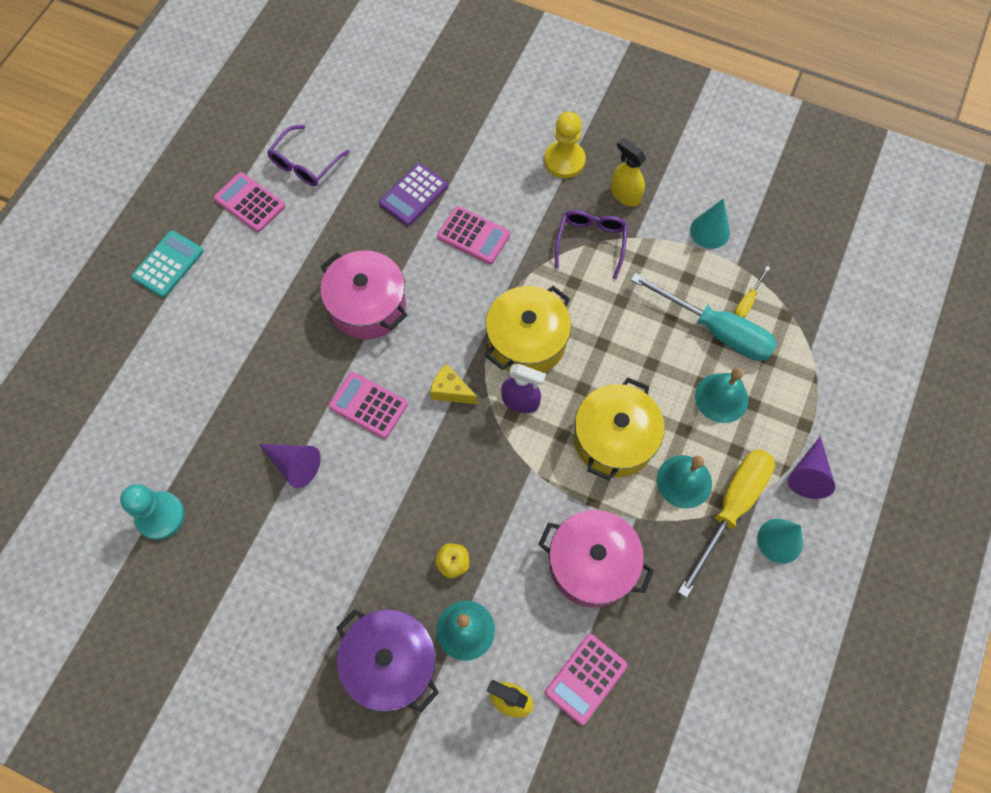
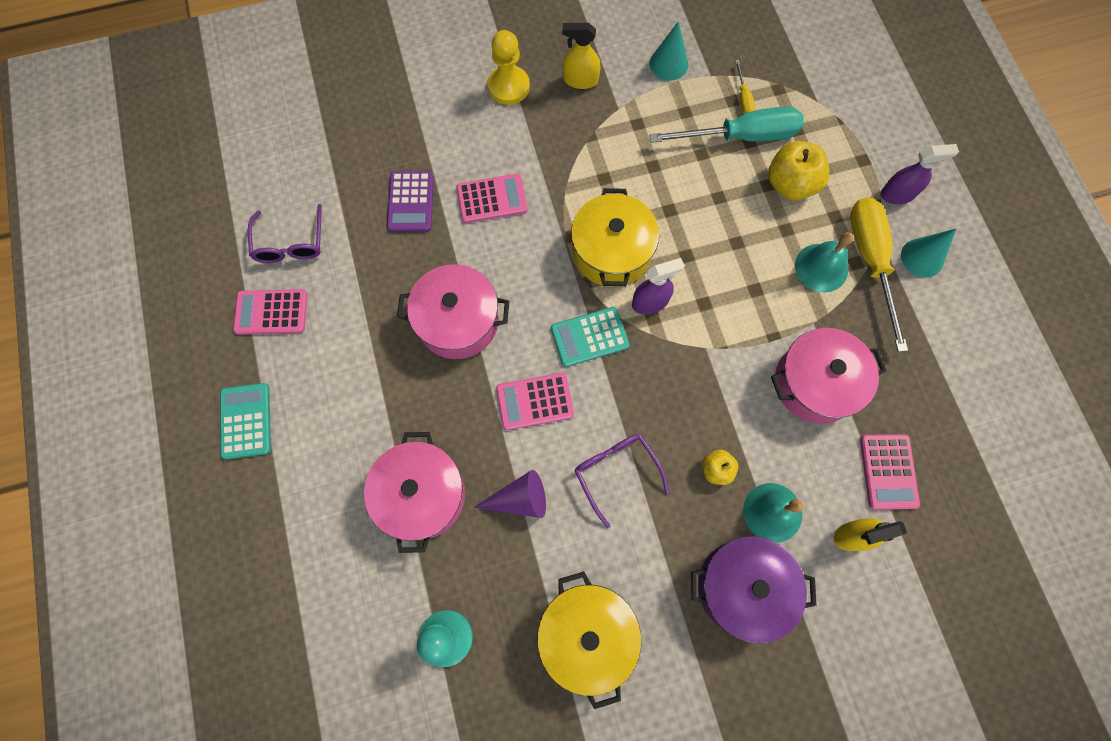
camera: 40 degrees left, 5 degrees up
(232, 406) = (421, 495): none -> pink pot
(451, 391) = (589, 337): yellow cheese -> turquoise calculator
(591, 243) = (589, 137): purple glasses -> purple glasses (616, 472)
(614, 439) = (745, 276): yellow pot -> yellow pot (587, 635)
(721, 398) = (790, 184): turquoise bell -> yellow apple
(808, 474) = (897, 194): purple cone -> purple spray bottle

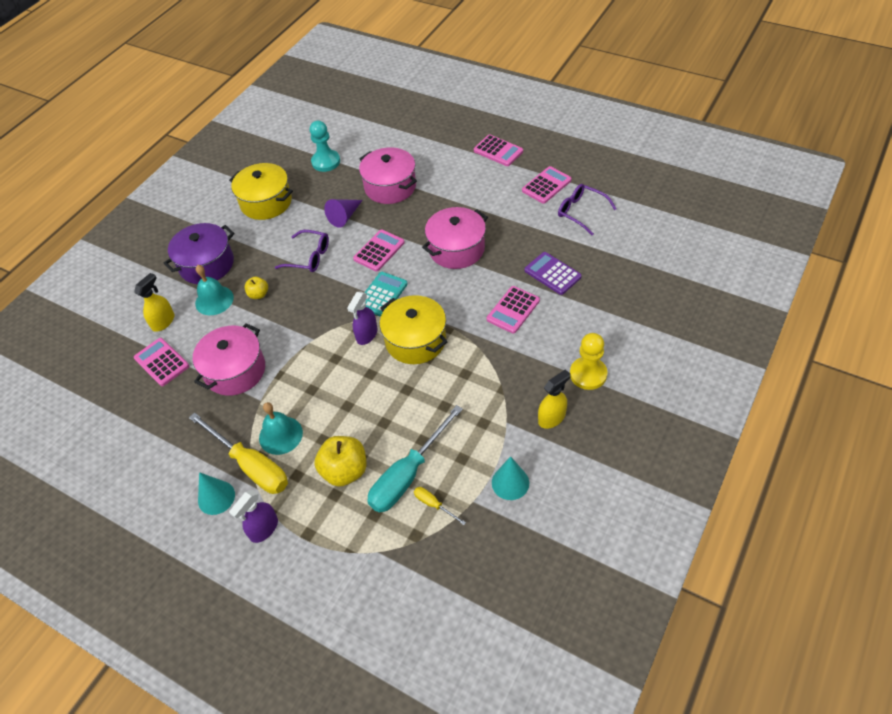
camera: 140 degrees right, 20 degrees down
(246, 421) = (498, 151): turquoise calculator -> pink calculator

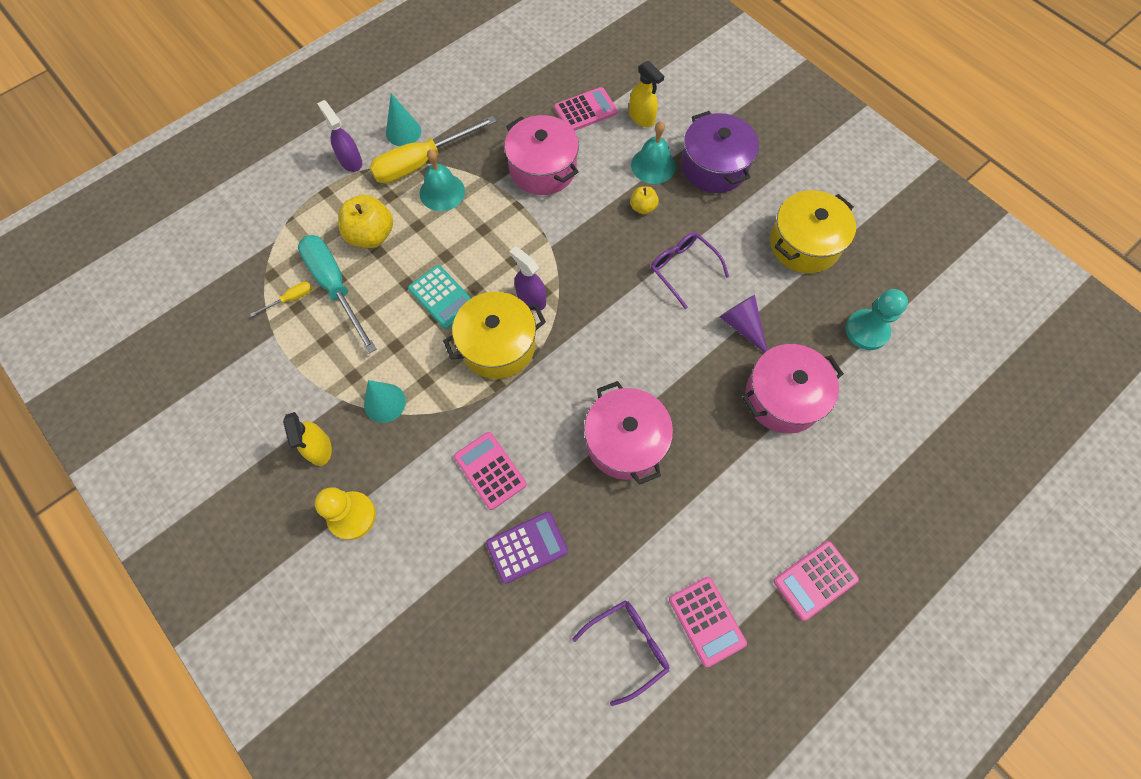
camera: 105 degrees right, 15 degrees up
(309, 257) = (683, 269): purple glasses -> purple glasses turned 105 degrees clockwise
(379, 251) = (661, 348): pink calculator -> none
(382, 294) = (585, 331): turquoise calculator -> turquoise calculator (442, 297)
(510, 482) = (271, 375): turquoise cone -> turquoise cone (384, 403)

